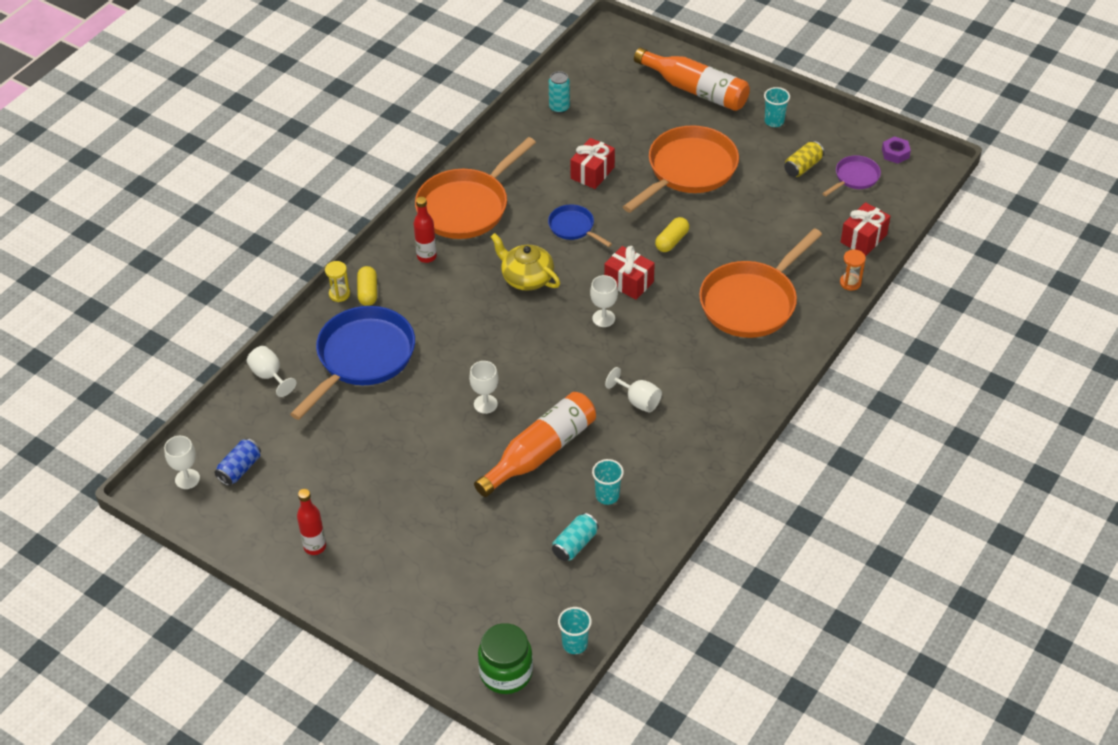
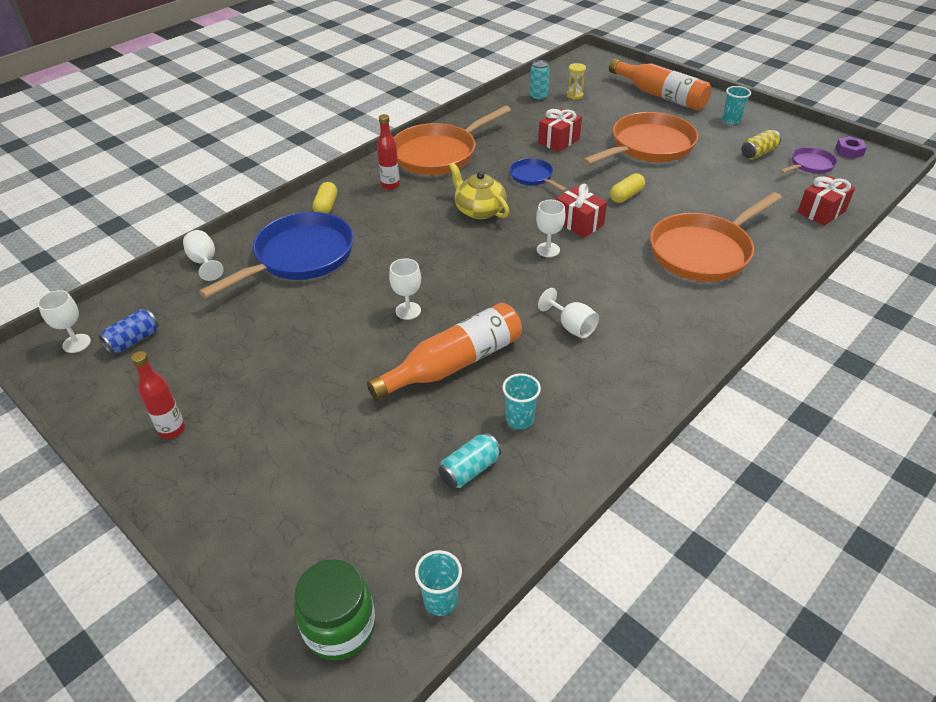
camera: 10 degrees right, 5 degrees down
(339, 294) = (299, 205): yellow hourglass -> yellow hourglass (574, 95)
(850, 283) = (809, 246): orange hourglass -> none

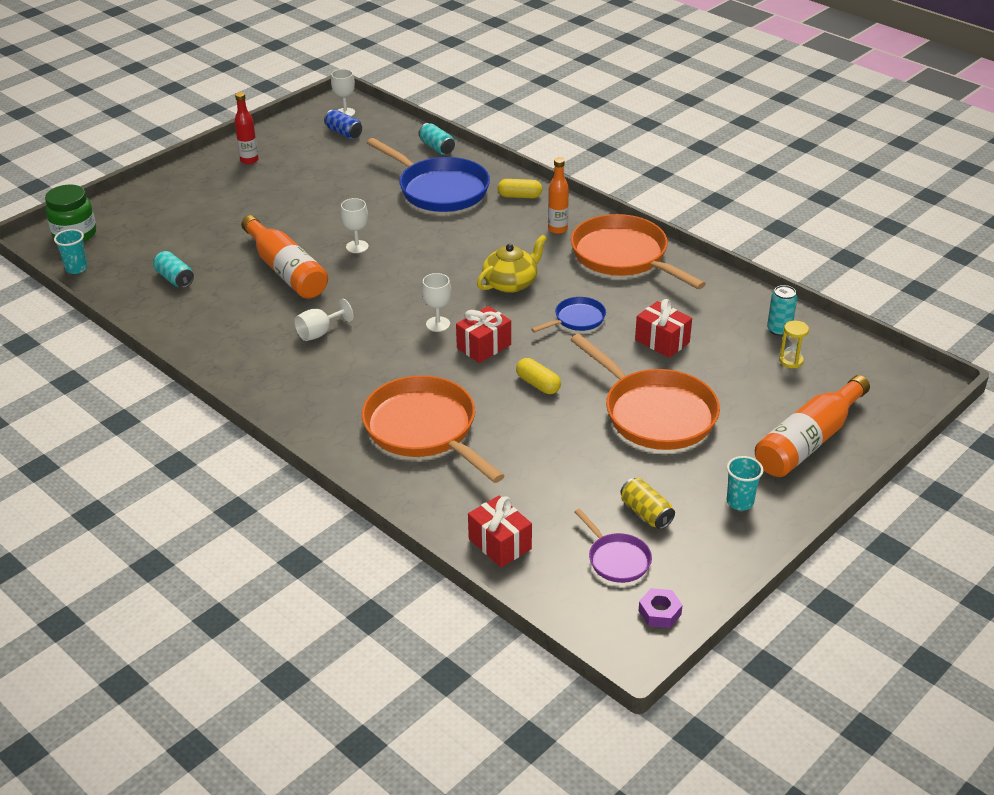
camera: 90 degrees right, 5 degrees down
(205, 262) = (437, 147): white goblet -> turquoise can
(390, 185) = (557, 229): red bottle -> orange bottle
(519, 419) = (216, 301): turquoise cup -> none

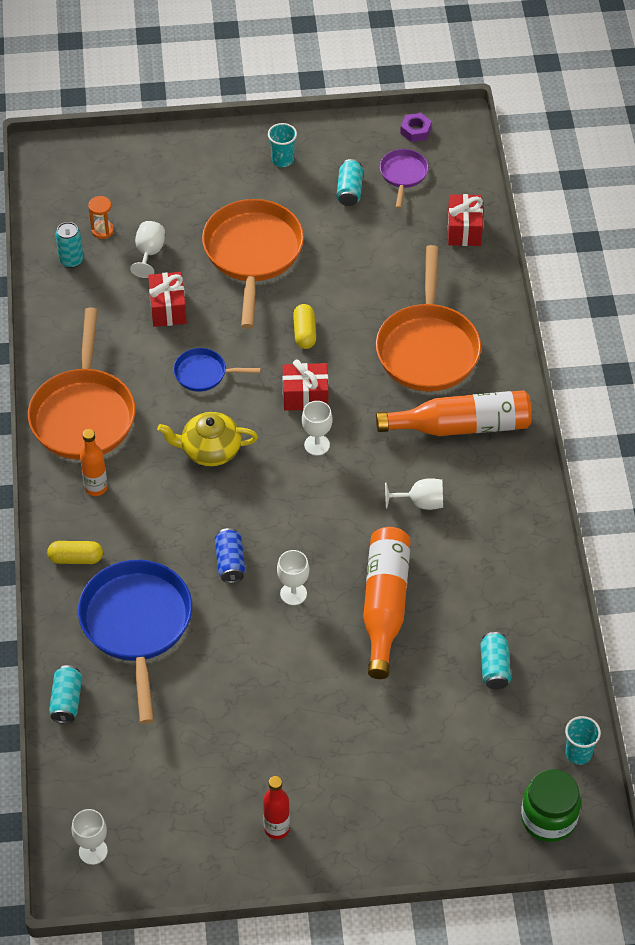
camera: 140 degrees left, 15 degrees up
(344, 133) = (133, 807): blue can -> blue can (230, 562)
(519, 196) = (76, 558): yellow capsule -> yellow capsule turned 45 degrees counterclockwise
(646, 513) = (349, 190): yellow can -> turquoise can
(733, 367) = (149, 253): none -> white goblet
(791, 361) = (102, 230): yellow hourglass -> orange hourglass
(808, 441) = (182, 168): orange bottle -> orange bottle (461, 426)

